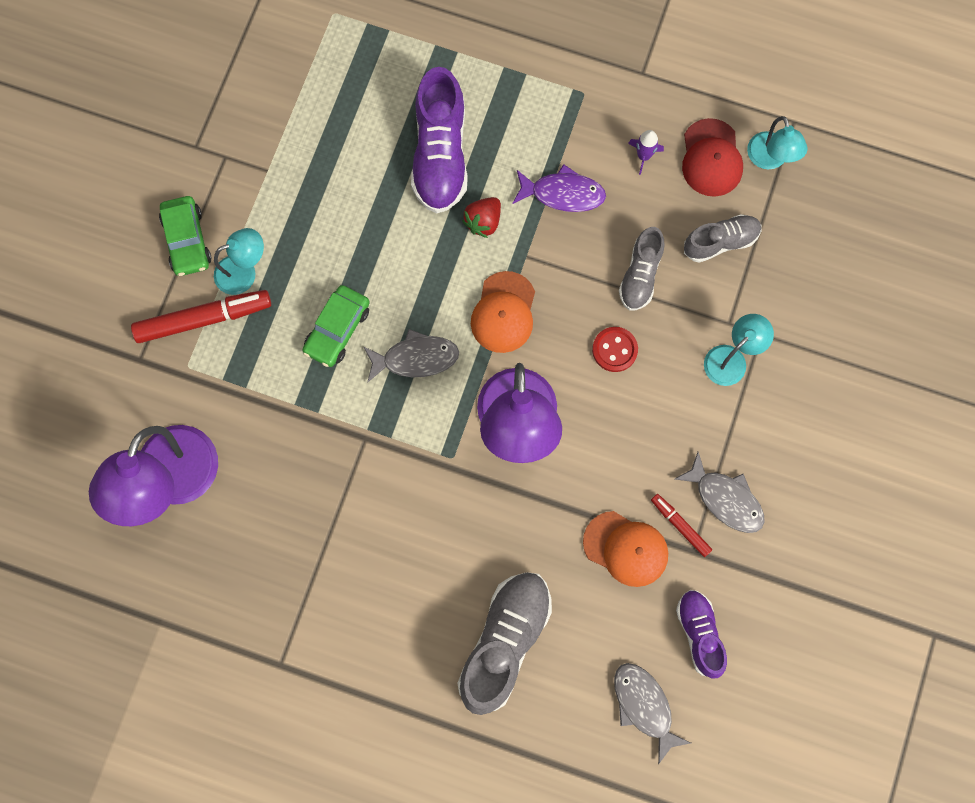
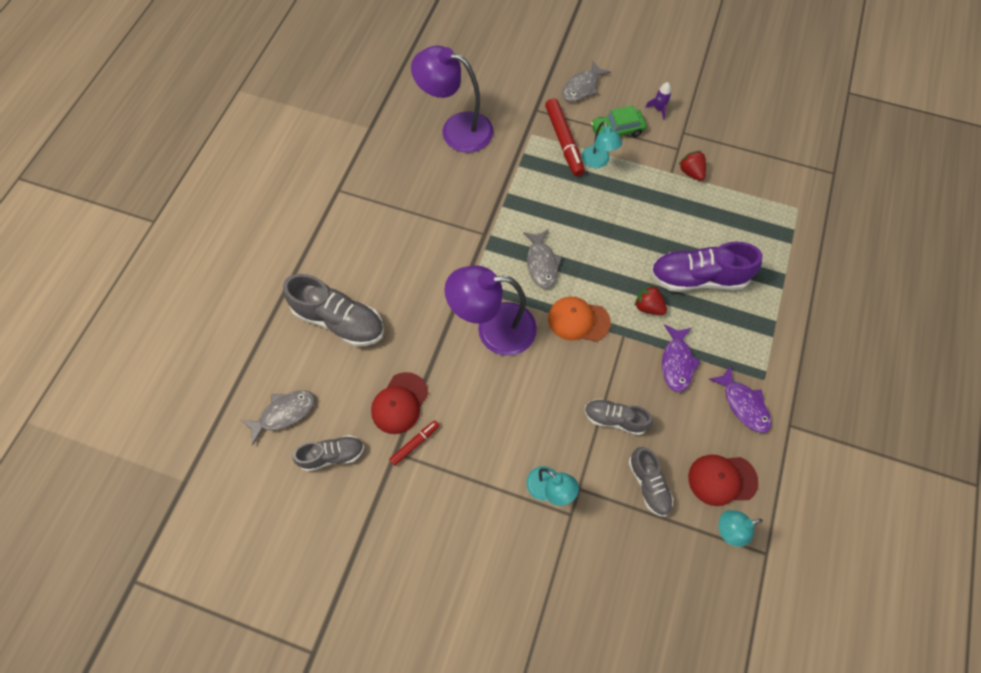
camera: 90 degrees right, 10 degrees down
(267, 144) = (691, 172): none -> red strawberry
(337, 329) = (560, 216): green car -> none
(614, 350) = (553, 398): red button -> none
(617, 122) = (743, 404): none -> purple fish
(626, 548) = (399, 403): orange cap -> red cap
(644, 156) = (716, 424): purple rocket -> purple rocket (658, 109)
(699, 633) = (332, 455): purple shoe -> grey shoe
(725, 499) = (435, 479): grey fish -> grey fish (582, 87)

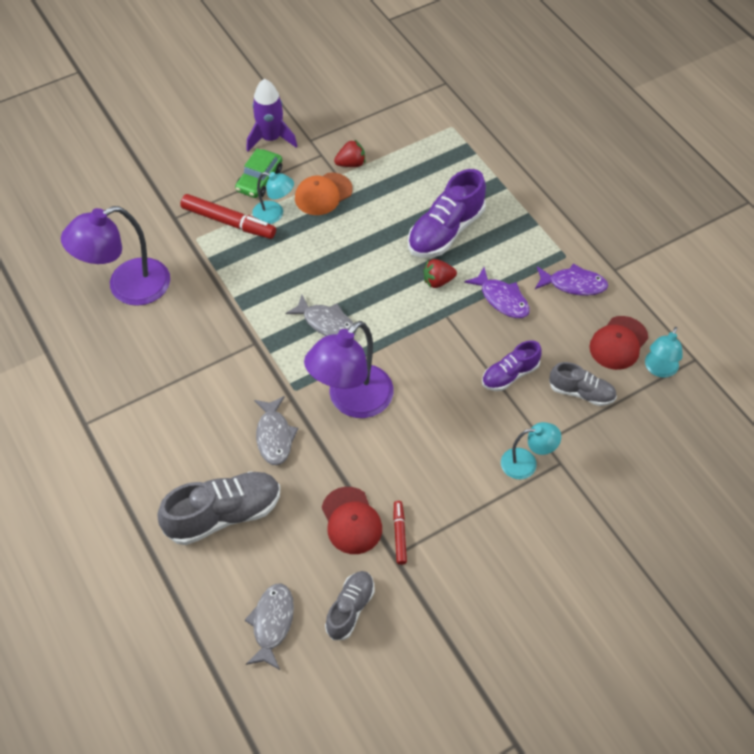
camera: 50 degrees left, 10 degrees down
(578, 320) = (403, 336): orange cap -> orange cap (323, 194)
(582, 87) = (190, 170): grey fish -> grey fish (274, 436)
(614, 419) = (509, 375): grey shoe -> purple shoe
(658, 109) = (271, 138): purple rocket -> purple rocket, size x1.93
(691, 172) = (351, 164): red strawberry -> red strawberry turned 150 degrees clockwise

